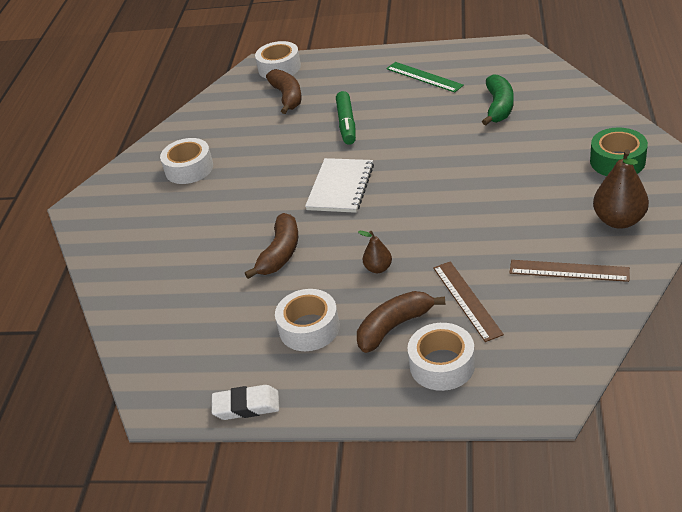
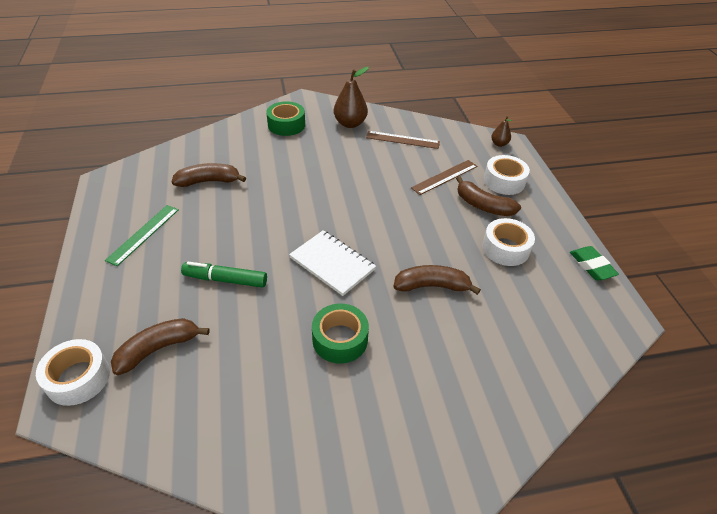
camera: 115 degrees left, 5 degrees up
(189, 169) = (312, 414): white tape -> none
(246, 406) = (592, 266): white eraser -> green eraser
(248, 186) = (340, 339): none -> green tape
(340, 187) = (332, 264): white notebook -> white notebook turned 45 degrees clockwise
(346, 124) = (225, 279): green marker -> green marker turned 150 degrees counterclockwise
(378, 268) = (429, 222): brown pear -> brown pear (499, 144)
(499, 107) = (208, 181): green banana -> brown banana
(568, 270) = (402, 140): brown ruler -> brown ruler turned 75 degrees counterclockwise

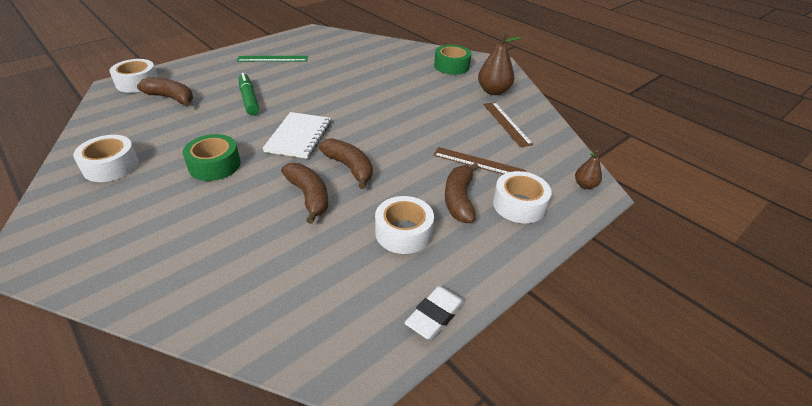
camera: 60 degrees right, 5 degrees down
(208, 181) = (347, 61): brown banana -> brown banana (349, 167)
(279, 433) = (111, 166): none -> white tape
(592, 266) = (435, 315): green eraser -> white eraser

